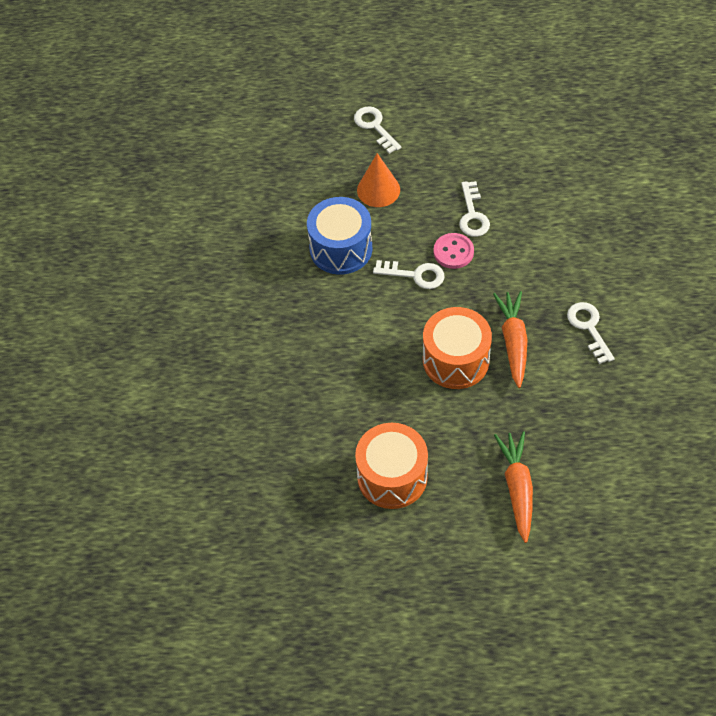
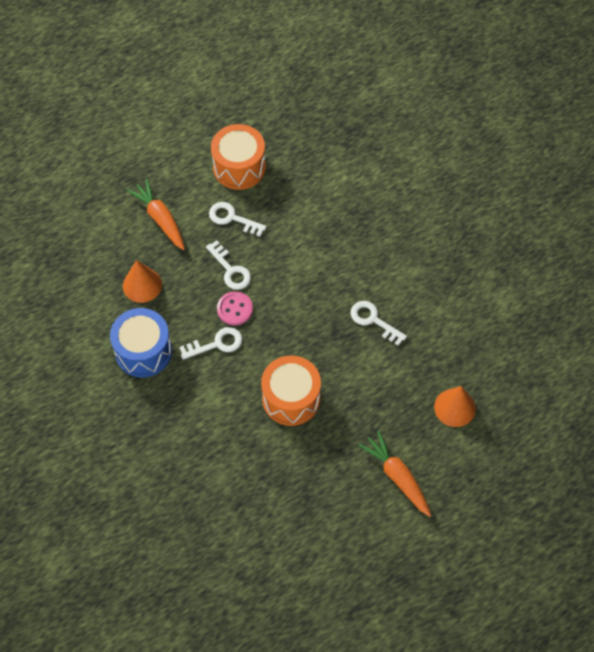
camera: 35 degrees left, 5 degrees up
(375, 127) = (105, 230): white key -> white key (232, 218)
(392, 476) = (300, 519): orange drum -> orange drum (239, 167)
(513, 342) = (325, 361): orange carrot -> orange carrot (160, 219)
(622, 453) = (454, 407): none -> orange cone

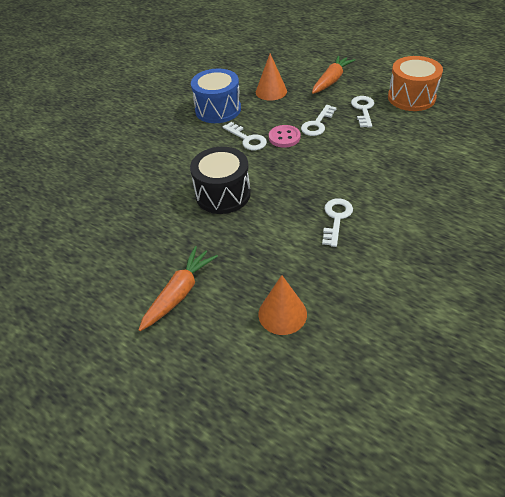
camera: 70 degrees right, 15 degrees down
(291, 398) = (223, 194): orange drum -> black drum

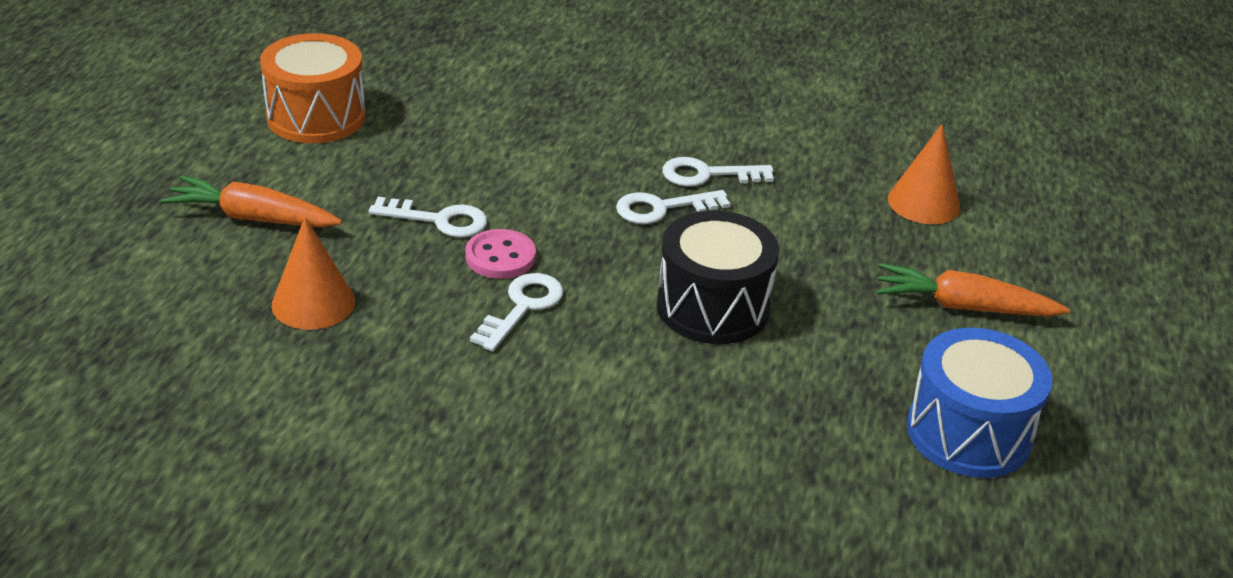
camera: 115 degrees left, 10 degrees down
(218, 109) = (413, 378): blue drum -> blue drum (968, 433)
(363, 109) = (372, 169): white key -> white key (662, 208)

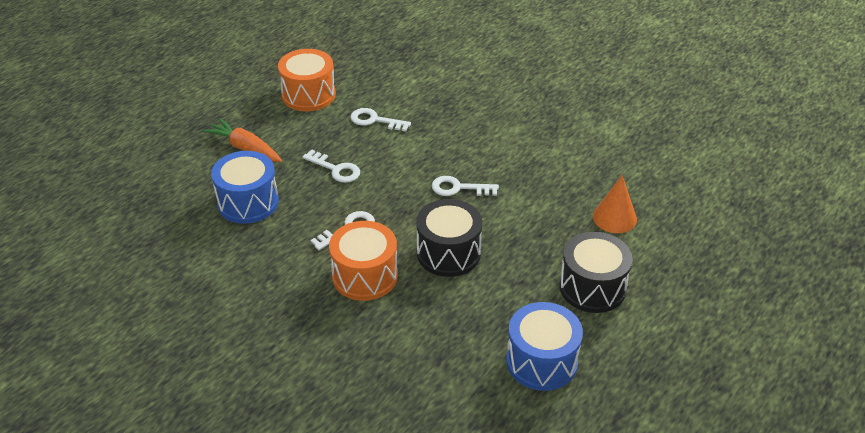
camera: 25 degrees right, 5 degrees up
(313, 303) = (248, 202): orange cone -> blue drum
(500, 257) = (354, 198): pink button -> none
(599, 373) = (365, 276): none -> orange drum
(707, 175) = (497, 173): white key -> white key (375, 120)
(964, 307) = (592, 287): orange carrot -> black drum

